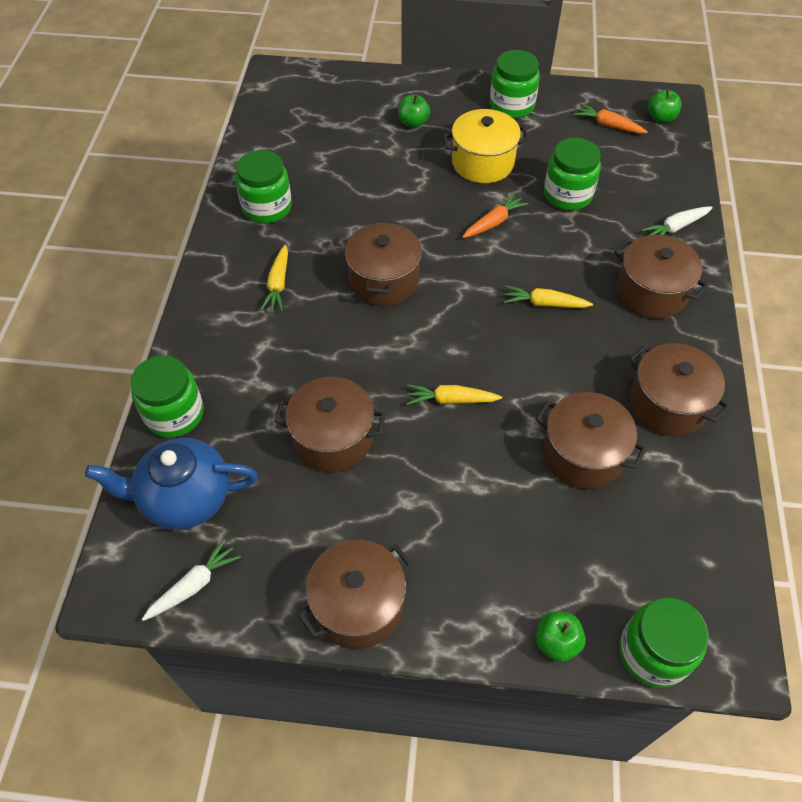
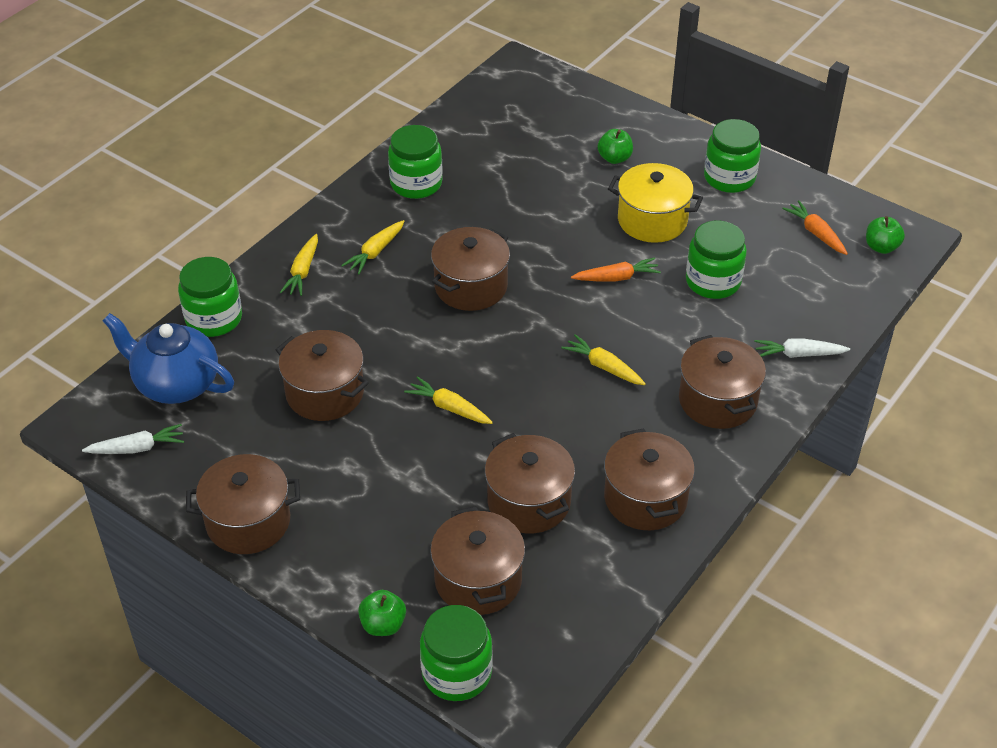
camera: 30 degrees right, 10 degrees down
(225, 330) = (303, 271): none -> yellow carrot
(600, 551) = (478, 580): none -> brown pot

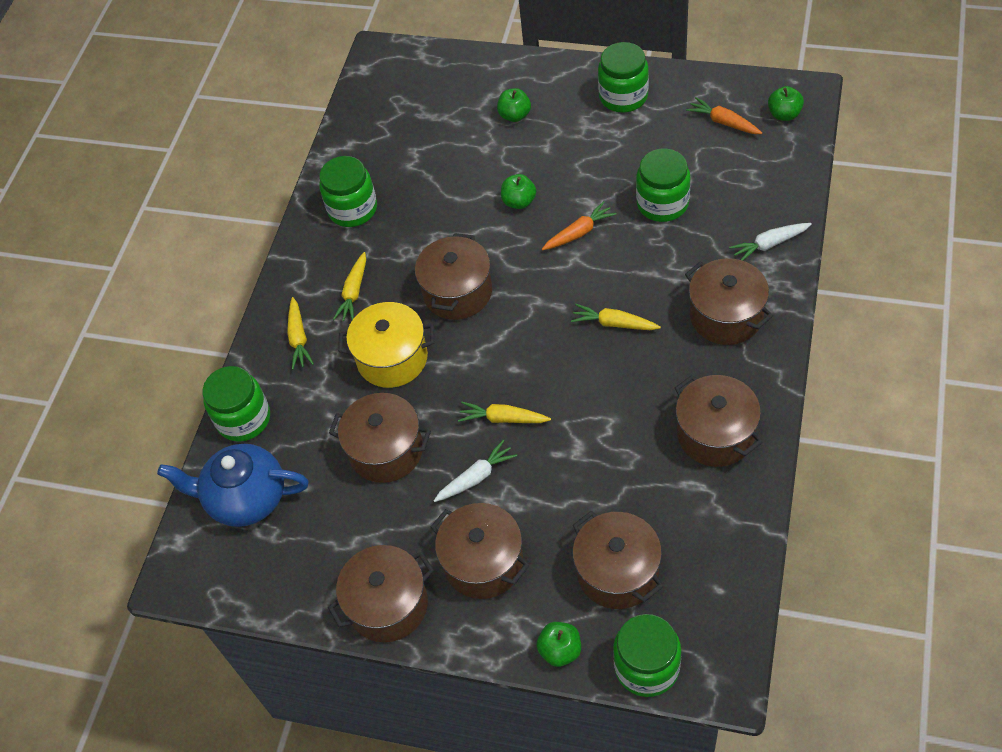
camera: 15 degrees left, 10 degrees up
(137, 448) = (247, 577): white carrot -> white carrot (476, 477)
(529, 501) = (620, 479): brown pot -> brown pot (483, 563)
(575, 231) = (519, 202): none -> green apple
(652, 220) = (580, 164): yellow pot -> yellow pot (392, 358)

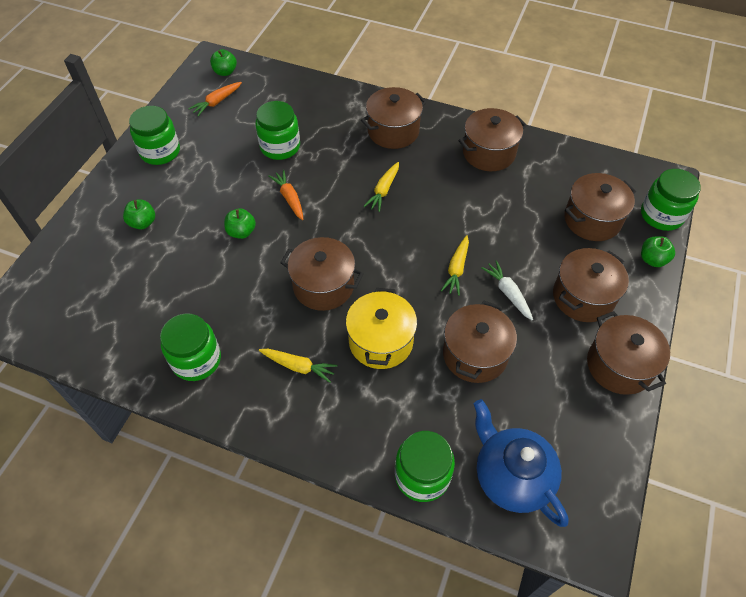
camera: 90 degrees left, 0 degrees up
(246, 498) = (511, 476): blue teapot -> blue teapot turned 135 degrees clockwise
(299, 338) = (339, 419): yellow carrot -> none
(769, 244) = (339, 100): white carrot -> none

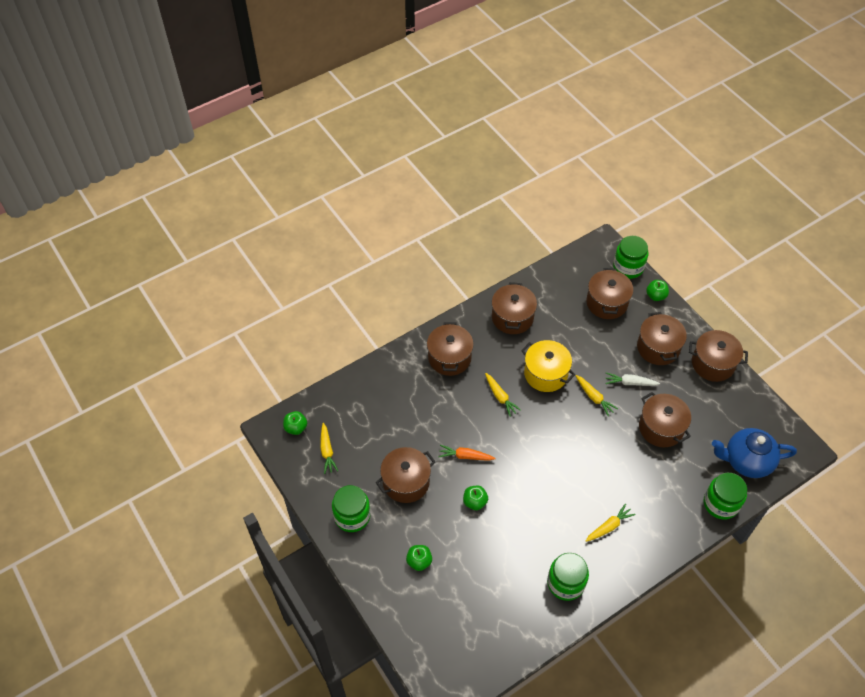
camera: 55 degrees left, 0 degrees up
(216, 102) = (327, 451): orange carrot -> yellow carrot
(280, 147) = (410, 435): green jar -> none
(323, 286) = (556, 478): brown pot -> brown pot (406, 482)
(380, 341) = (620, 471): yellow pot -> yellow pot (545, 374)

